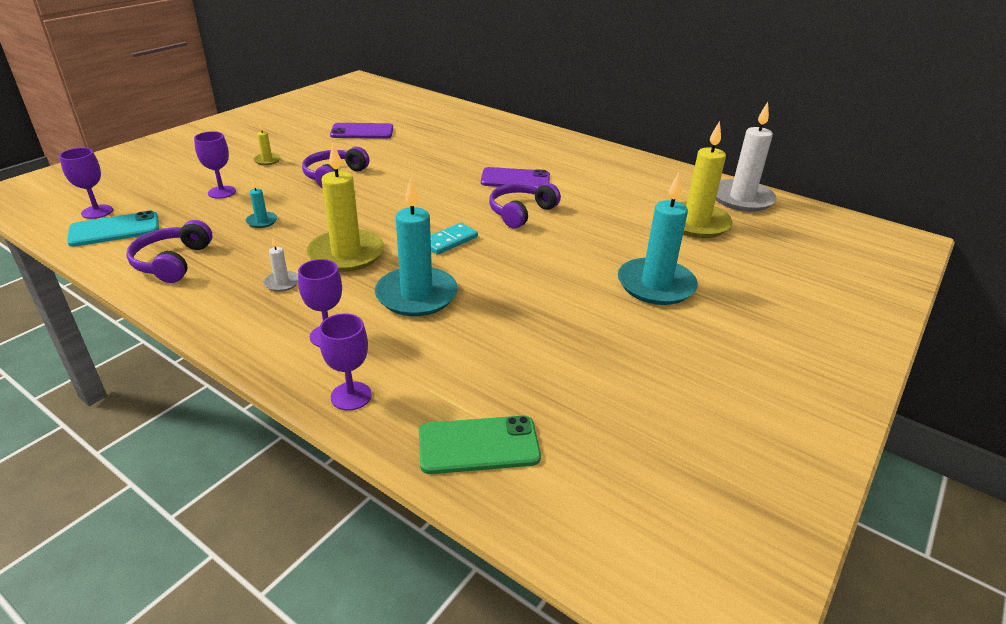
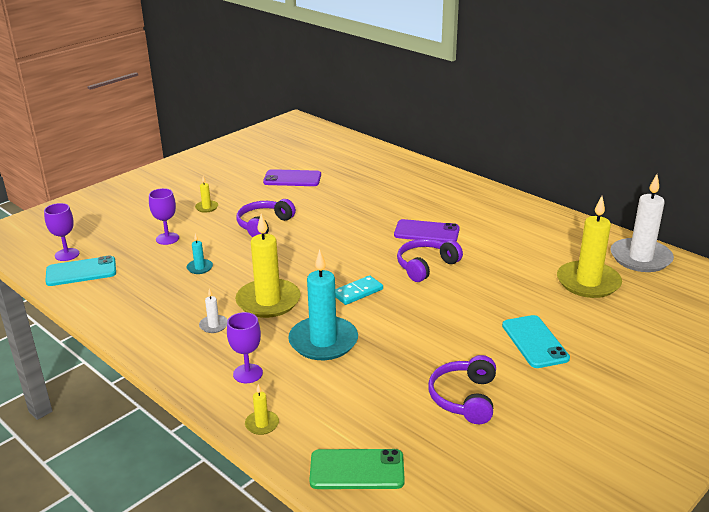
camera: 10 degrees right, 5 degrees down
(173, 262) = (127, 303): purple headphones -> purple headphones (465, 398)
(351, 396) = (262, 424): purple goblet -> yellow candle
(656, 285) = (534, 342): turquoise candle -> turquoise phone

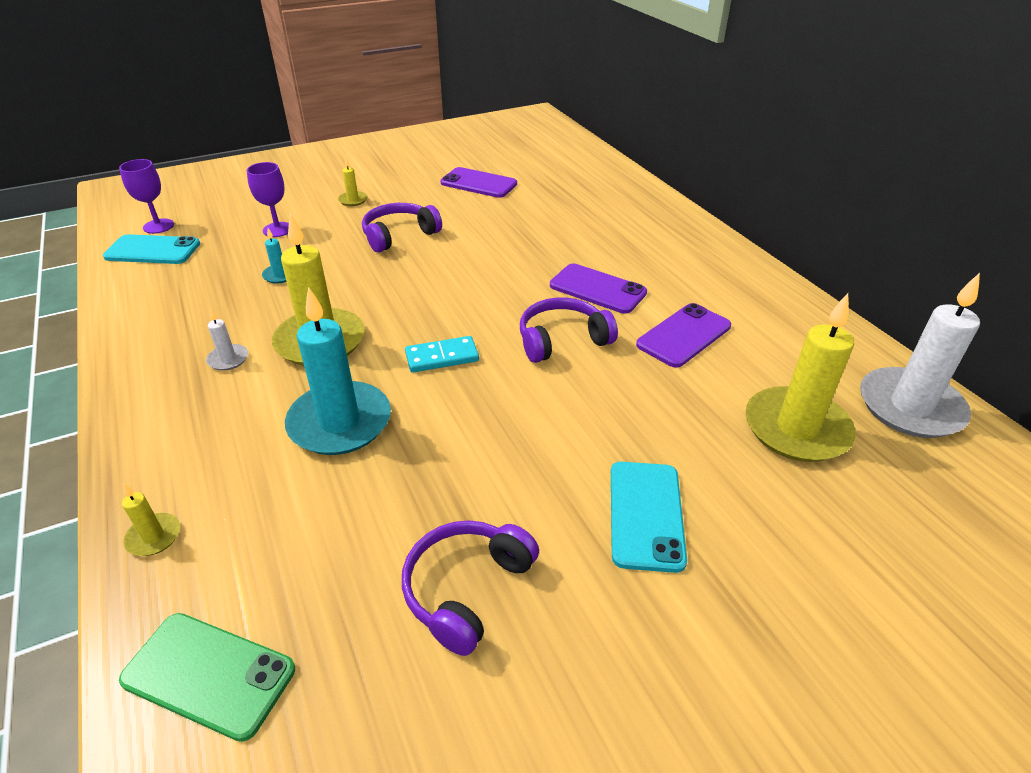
camera: 20 degrees right, 10 degrees up
(248, 373) = (206, 445): purple goblet -> none
(497, 248) = (684, 335): none -> purple phone

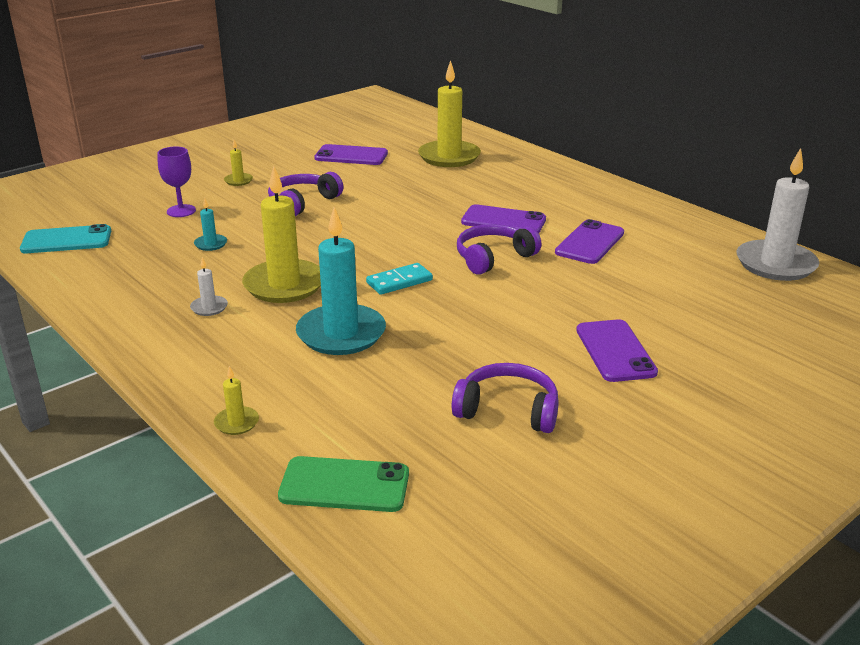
camera: 15 degrees left, 10 degrees down
(158, 226) = (55, 221): purple goblet -> none
(467, 589) = (508, 410): purple headphones -> purple headphones turned 90 degrees clockwise
(646, 515) = (615, 351): turquoise phone -> purple phone
(796, 428) = (700, 287): yellow candle -> yellow candle (449, 157)

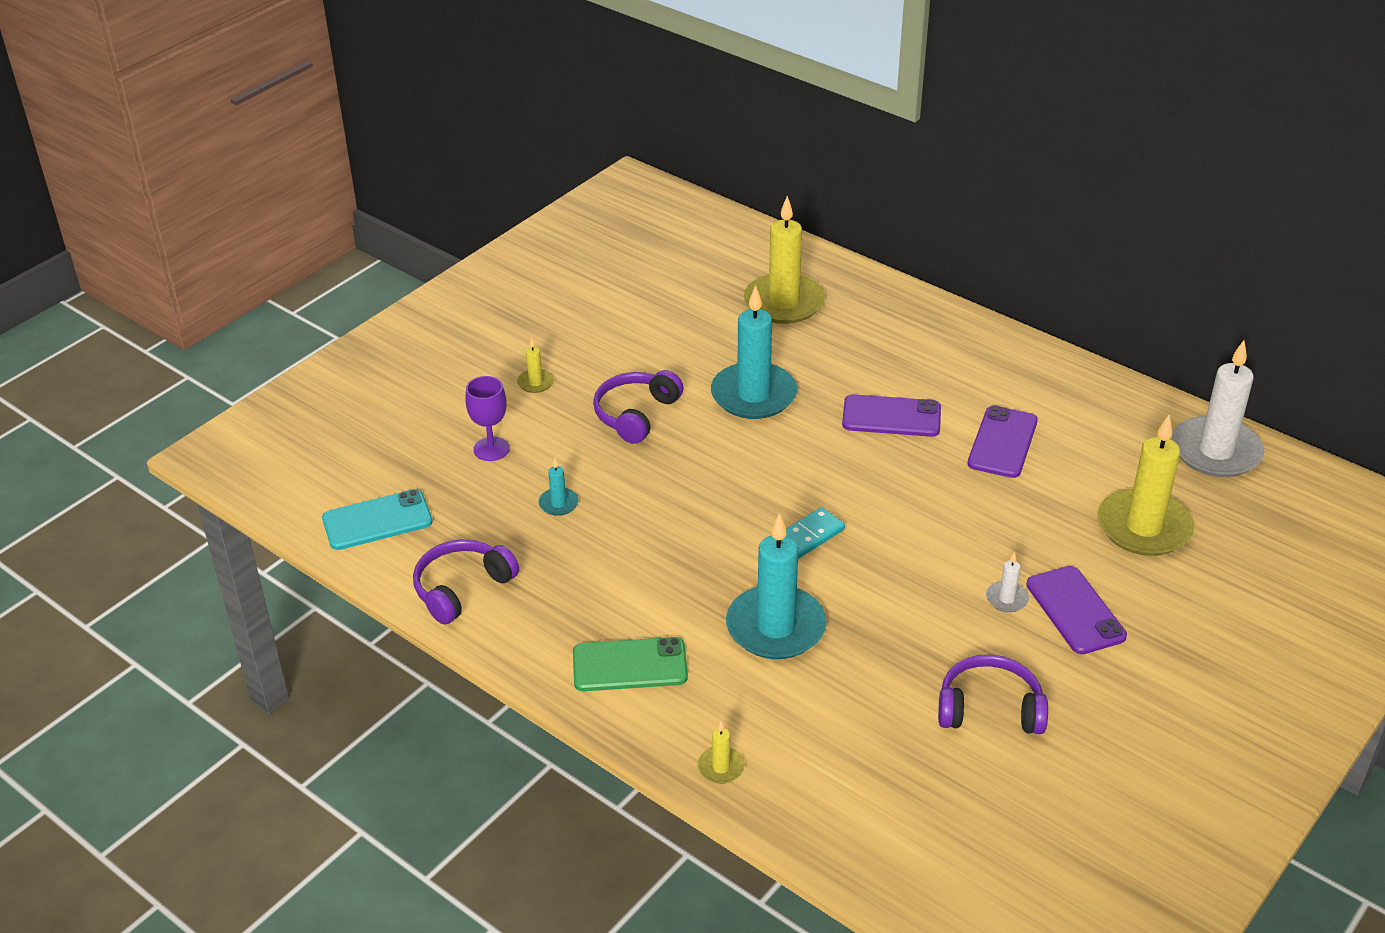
camera: 10 degrees left, 10 degrees up
(209, 307) = (609, 608): white candle -> white candle (1007, 599)
(284, 285) = (679, 560): yellow candle -> yellow candle (1143, 527)
(344, 485) = (863, 827): green phone -> green phone (629, 665)
(351, 156) = (658, 315): purple phone -> none
(399, 200) = (753, 395): none -> turquoise candle
(493, 258) = (901, 483): purple headphones -> purple headphones (462, 588)

